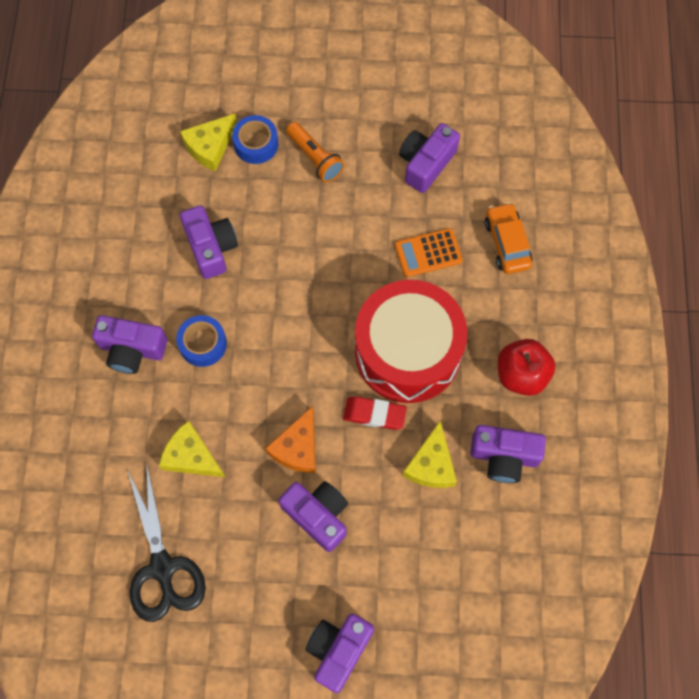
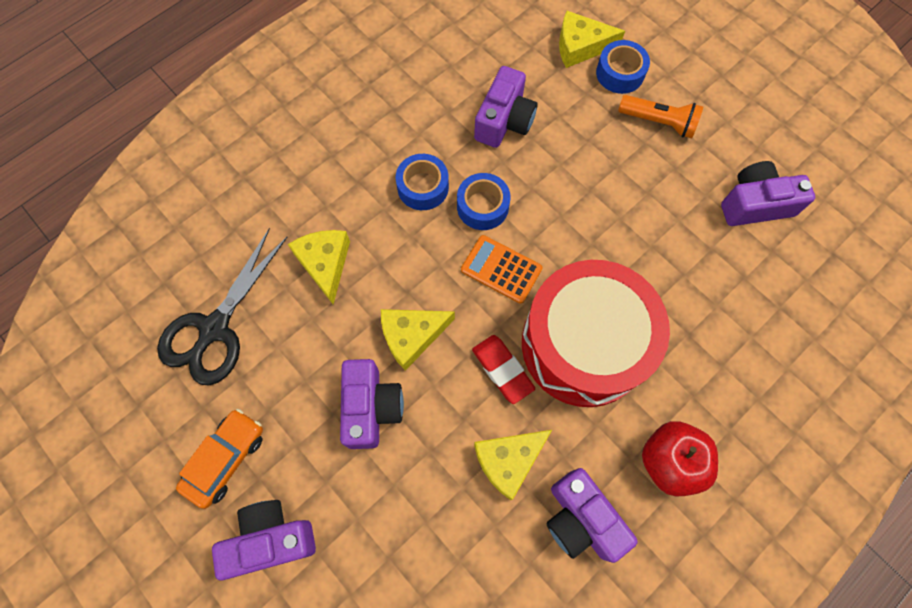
camera: 45 degrees right, 0 degrees up
(132, 349) = (367, 144): purple camera -> none
(256, 320) = (482, 206): none -> blue tape
(297, 448) = (412, 336): orange cheese -> yellow cheese
(315, 158) = (659, 122): orange flashlight -> orange flashlight turned 75 degrees counterclockwise
(428, 253) = (684, 279): orange calculator -> orange calculator (501, 269)
(507, 243) = (768, 333): orange car -> orange car (226, 459)

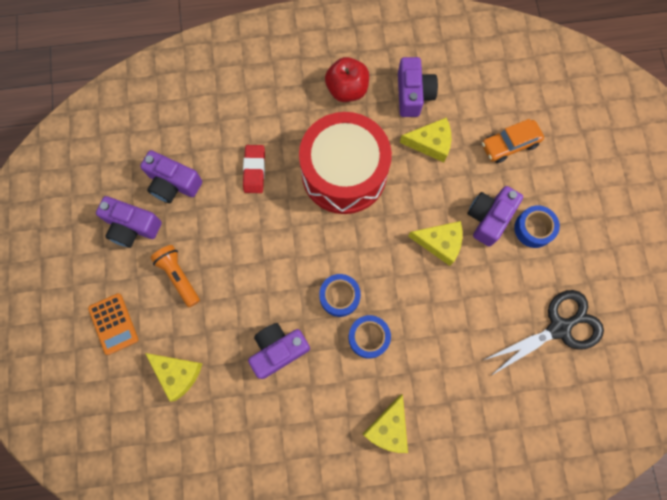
camera: 145 degrees left, 5 degrees up
(226, 459) = (587, 243): orange car -> orange car (509, 145)
(270, 539) = (581, 186): purple camera -> purple camera (132, 226)
(325, 264) = (466, 325): yellow cheese -> yellow cheese (389, 428)
(501, 269) = (358, 247): orange calculator -> orange calculator (113, 324)
(502, 370) = (400, 190): red eraser -> red eraser (254, 170)
(620, 73) = (170, 332): blue tape -> blue tape (533, 229)

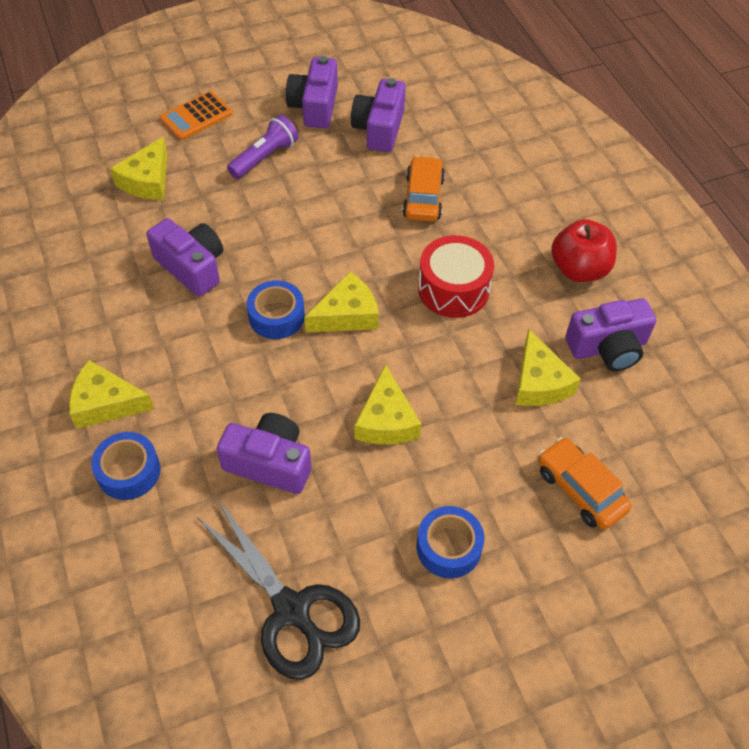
camera: 75 degrees right, 20 degrees down
(178, 276) = (265, 157): orange flashlight -> purple flashlight
(254, 170) = (423, 197): red eraser -> orange car
(344, 173) = (453, 289): red drum -> red drum, size x0.59
(349, 248) = (347, 315): none -> yellow cheese
(368, 337) = (227, 358): blue tape -> blue tape (129, 471)
(489, 218) = (446, 479): purple camera -> purple camera (269, 463)

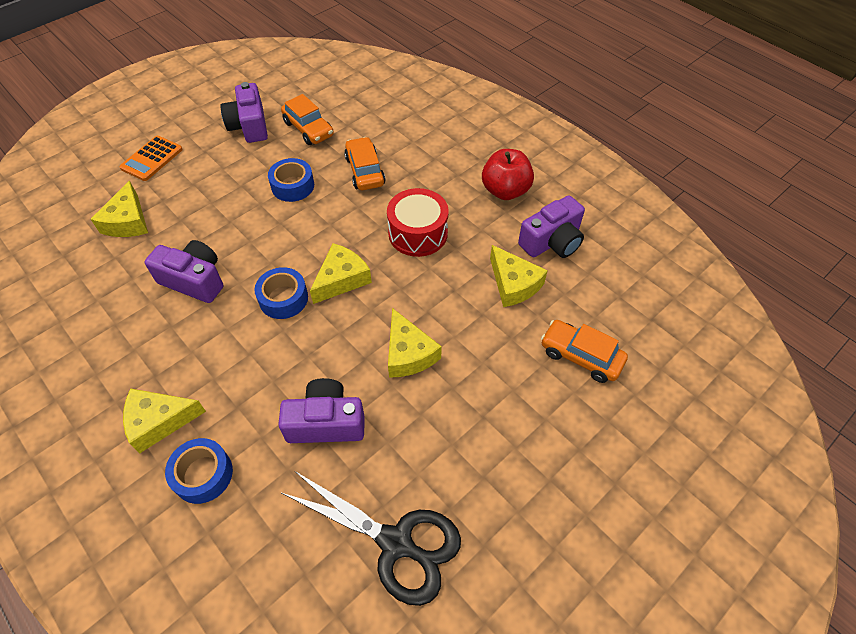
camera: 20 degrees left, 0 degrees up
(265, 157) = (223, 175): purple flashlight -> none
(379, 128) = (308, 129): purple camera -> orange car
(448, 547) = (502, 439): blue tape -> blue tape (293, 186)

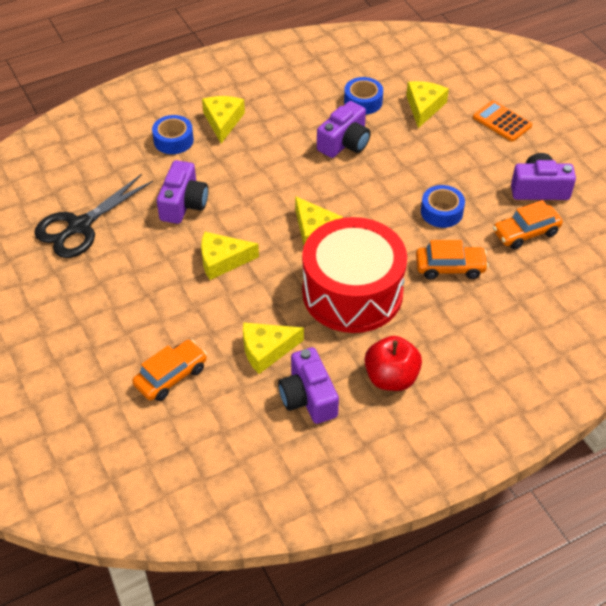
camera: 105 degrees right, 5 degrees down
(128, 221) = (424, 107): yellow cheese -> yellow cheese turned 90 degrees clockwise
(283, 298) = (307, 192): blue tape -> blue tape (363, 101)
(418, 233) = (352, 292): red drum -> red drum, size x1.71

